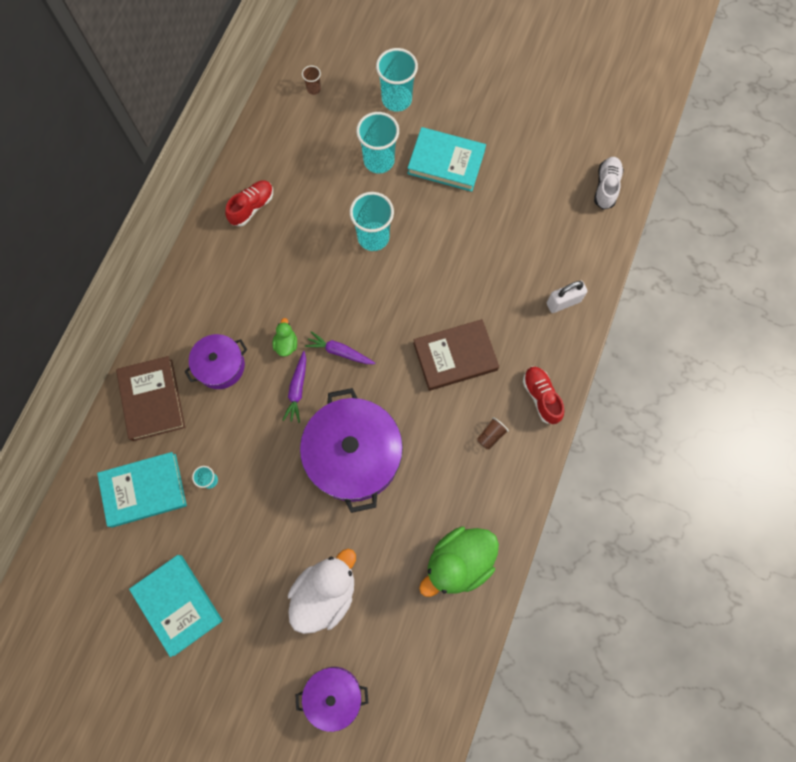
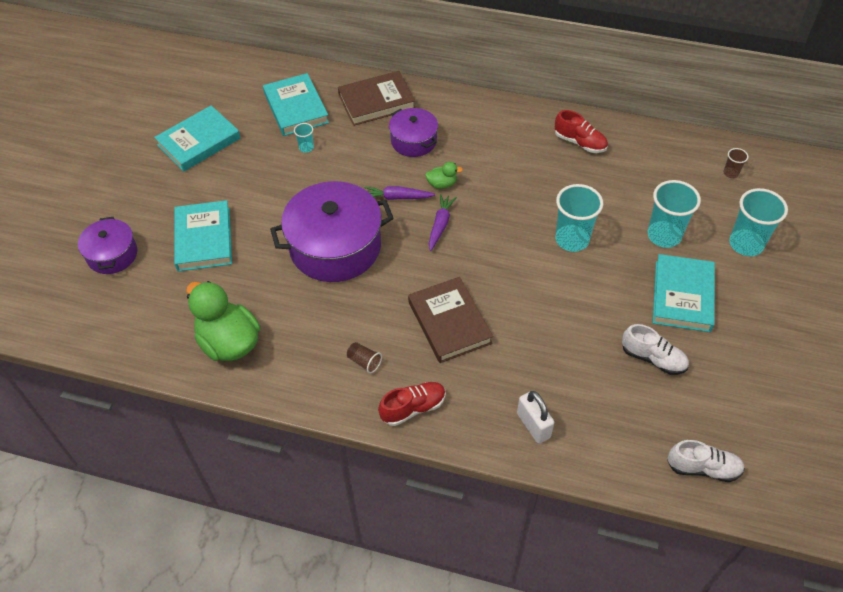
camera: 85 degrees right, 20 degrees down
(325, 593) = (204, 239): white duck -> turquoise book
(506, 199) = (653, 358): none -> white shoe

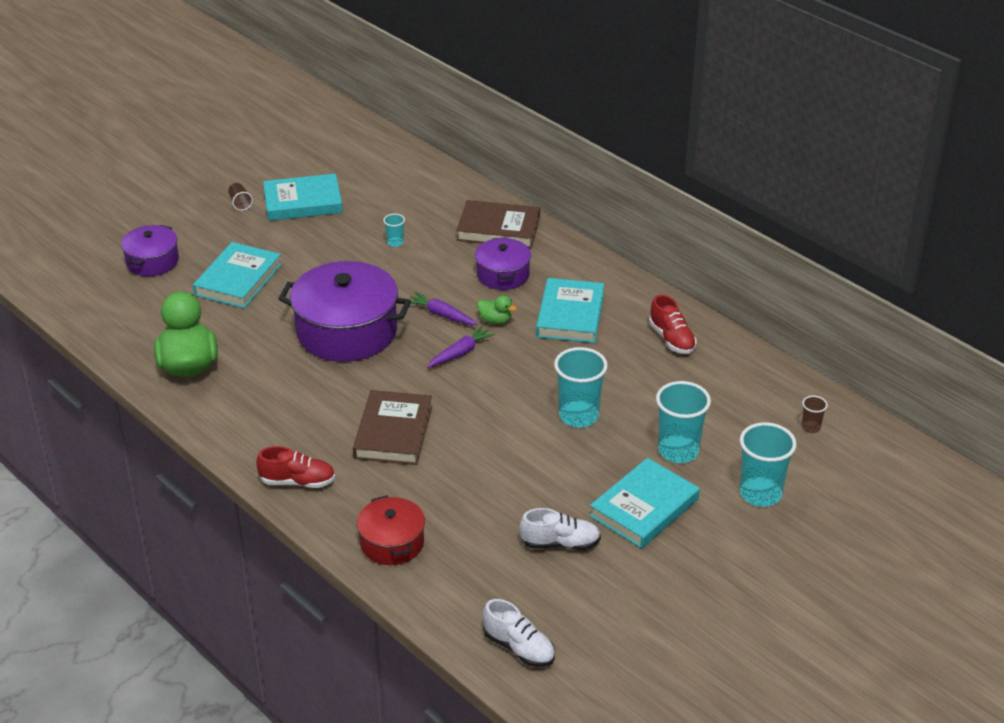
camera: 30 degrees right, 15 degrees down
(296, 108) = (416, 206): turquoise book -> turquoise book (570, 315)
(364, 362) = (288, 429): brown cup -> brown cup (240, 203)
(533, 425) = (392, 542): white padlock -> red pot
(653, 358) = (560, 543): white shoe -> white shoe turned 60 degrees counterclockwise

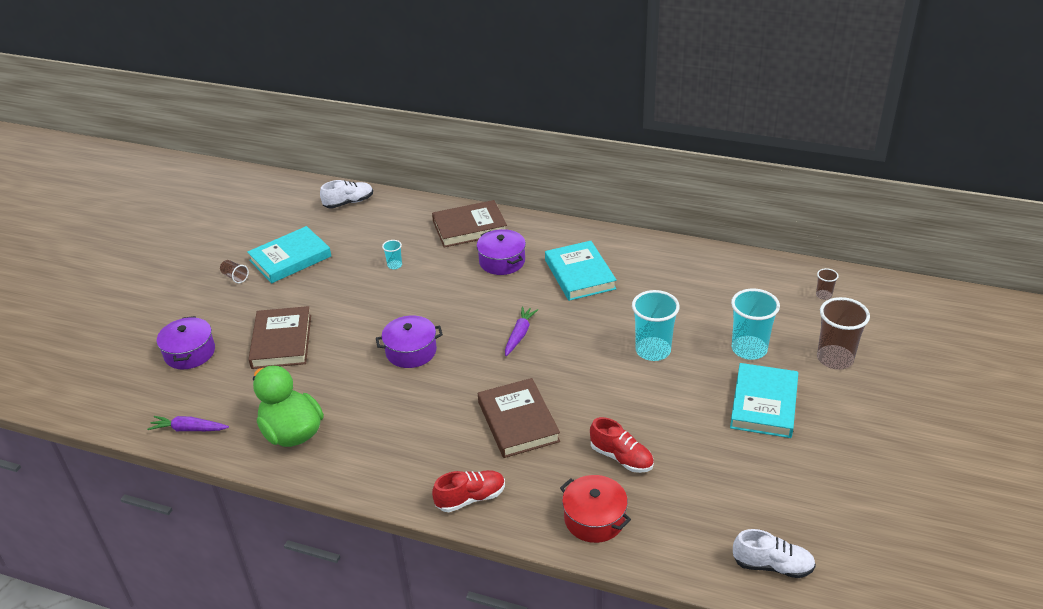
camera: 25 degrees left, 0 degrees up
(238, 279) = (282, 341): turquoise book -> brown book
(346, 331) = (411, 351): purple pot -> purple pot, size x0.55
(441, 315) = (479, 310): purple carrot -> purple carrot (189, 429)
(495, 320) = (526, 299): green duck -> none
(560, 543) = (727, 460): white shoe -> white shoe (348, 202)
(671, 339) = (670, 266): red shoe -> red shoe (621, 457)
(760, 494) = (835, 359): turquoise cup -> brown cup

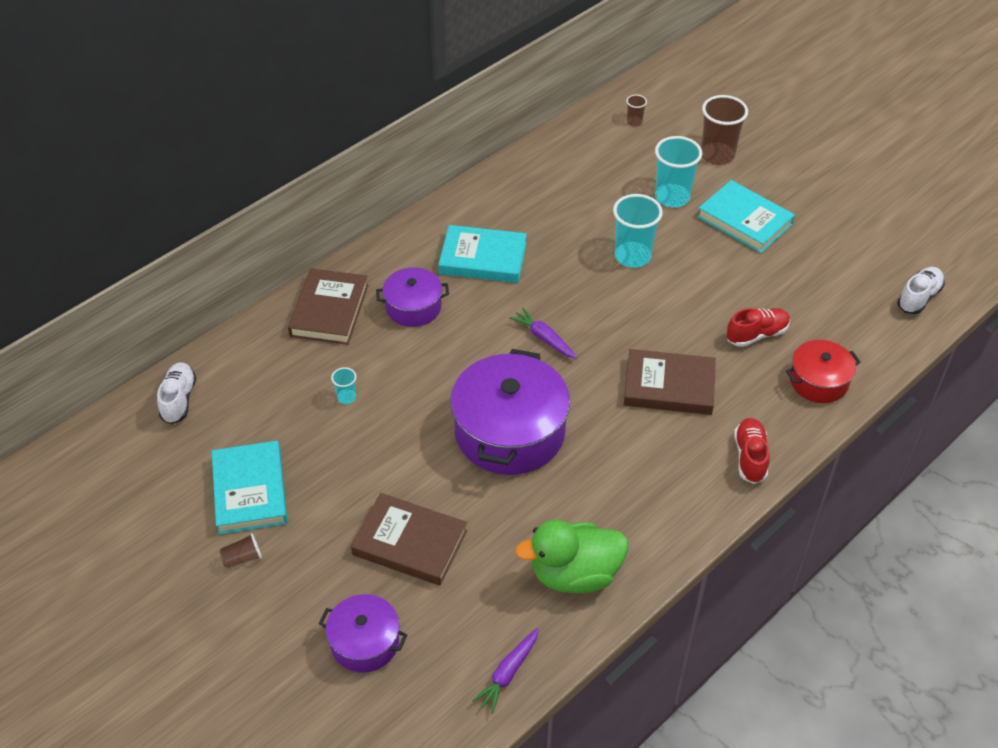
camera: 65 degrees left, 10 degrees up
(411, 351) = (510, 432): purple pot -> purple pot, size x1.82

